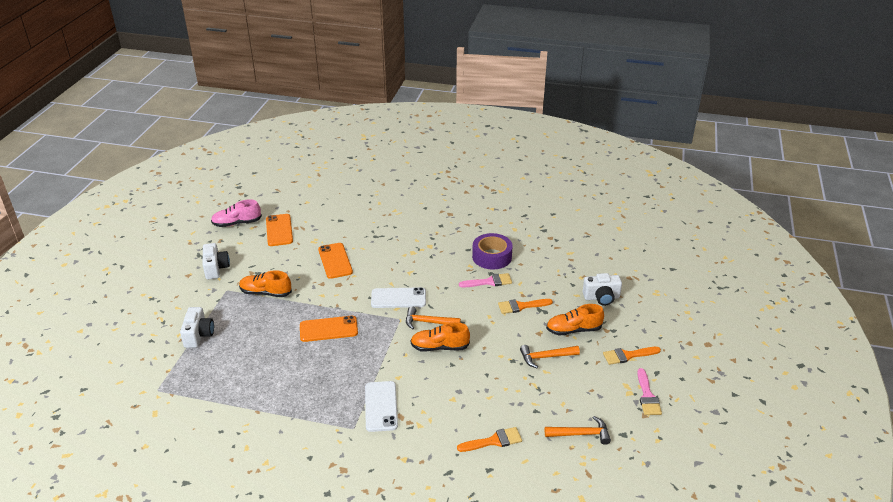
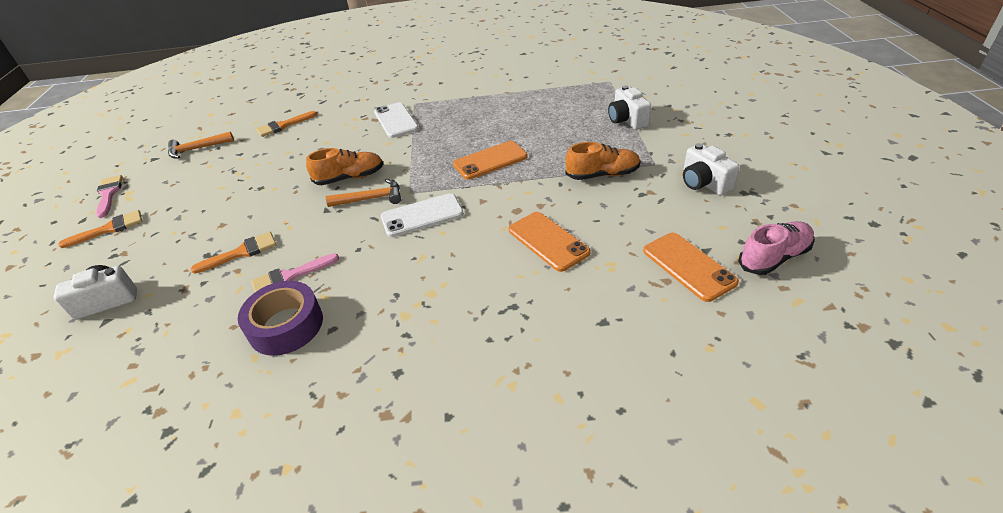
camera: 165 degrees right, 5 degrees up
(546, 357) = (218, 200): orange hammer -> none
(573, 330) = (171, 240): orange shoe -> none

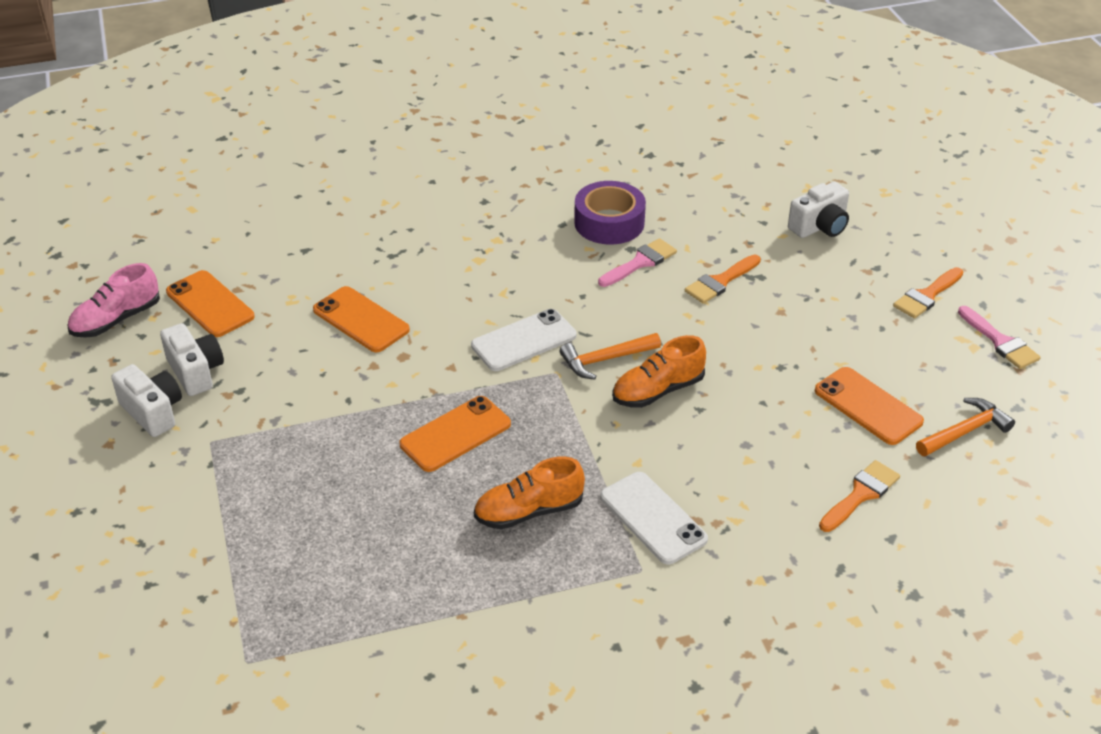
camera: 165 degrees right, 0 degrees up
(233, 163) = (868, 406): none -> orange phone
(602, 174) = (288, 418): orange shoe -> orange shoe (529, 511)
(627, 120) = (233, 537): white camera -> white camera (195, 372)

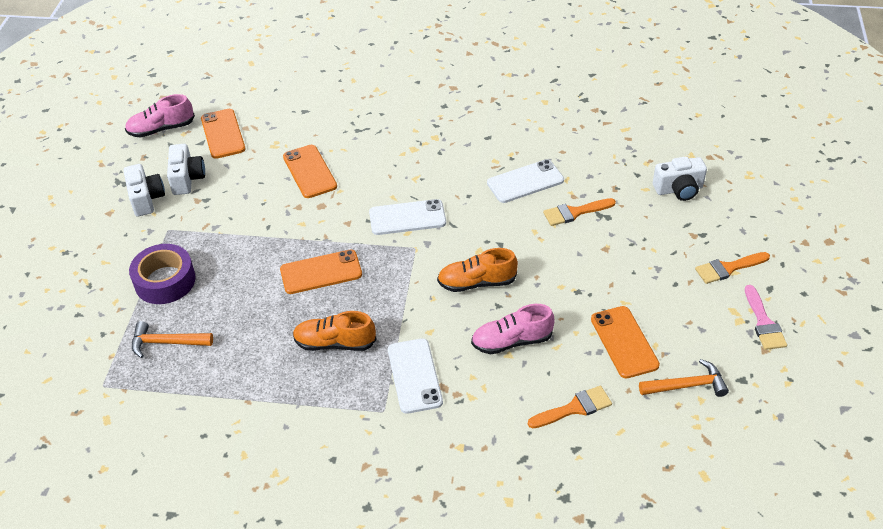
camera: 25 degrees right, 5 degrees up
(605, 360) = (454, 248): orange hammer -> orange hammer (166, 343)
(609, 222) = (522, 145): purple tape -> purple tape (165, 281)
(640, 262) = (525, 181): pink brush -> white phone
(742, 444) = (512, 341): none -> pink shoe

